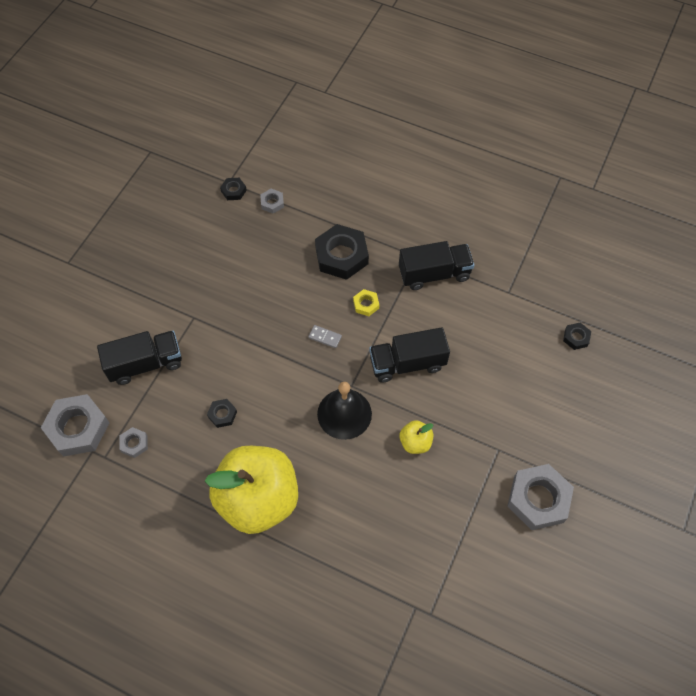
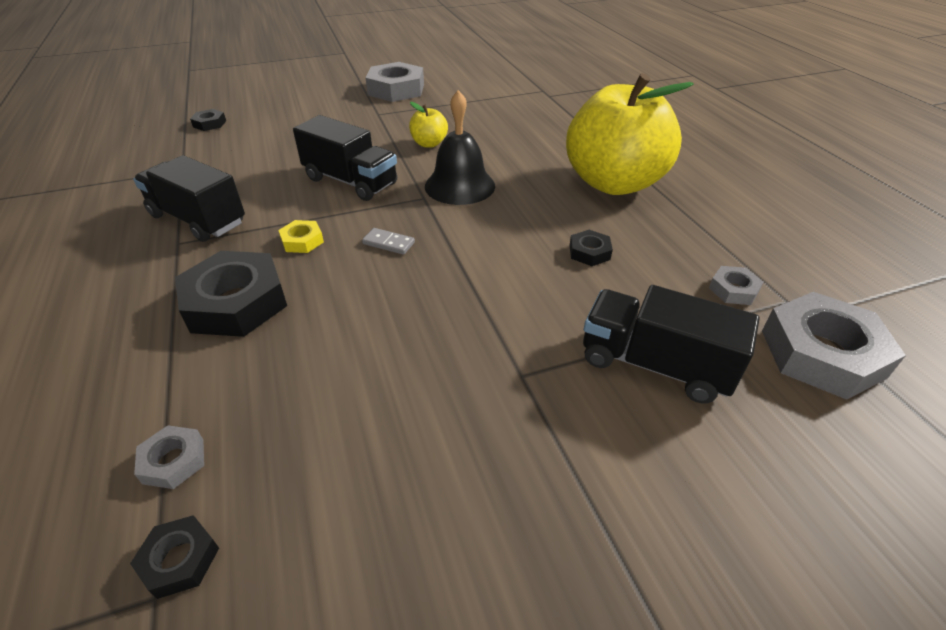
camera: 135 degrees left, 20 degrees down
(325, 337) = (388, 243): grey domino -> grey domino turned 45 degrees counterclockwise

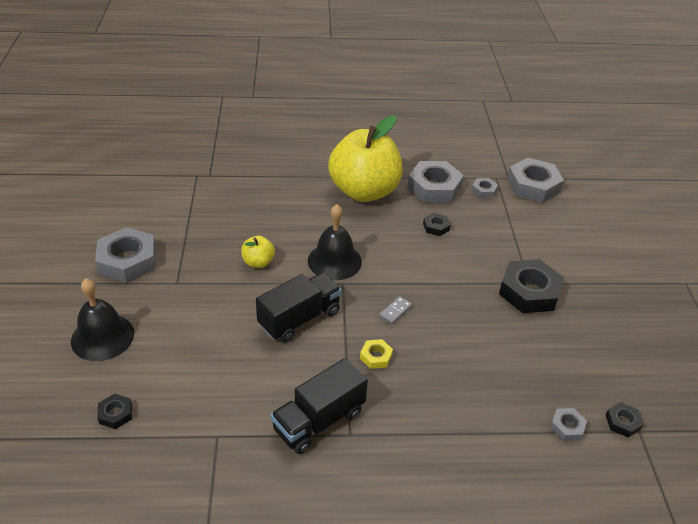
camera: 75 degrees left, 0 degrees up
(236, 302) = (438, 397): black nut -> black nut (529, 291)
(297, 101) = (102, 337): none -> black bell
(654, 364) = (530, 236): black truck -> none
(685, 237) = (434, 187): none -> grey nut

